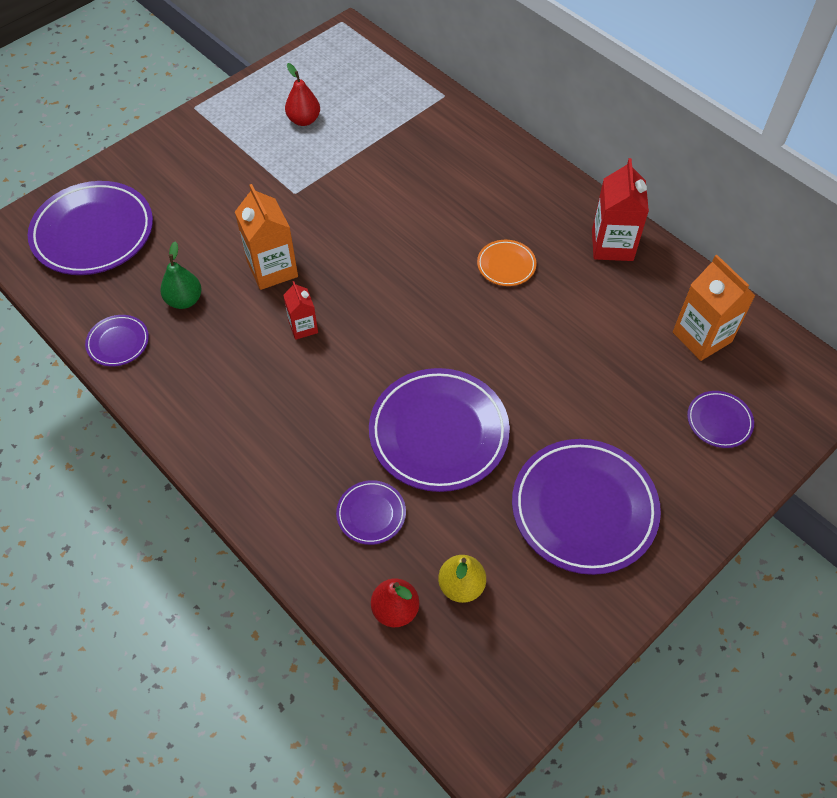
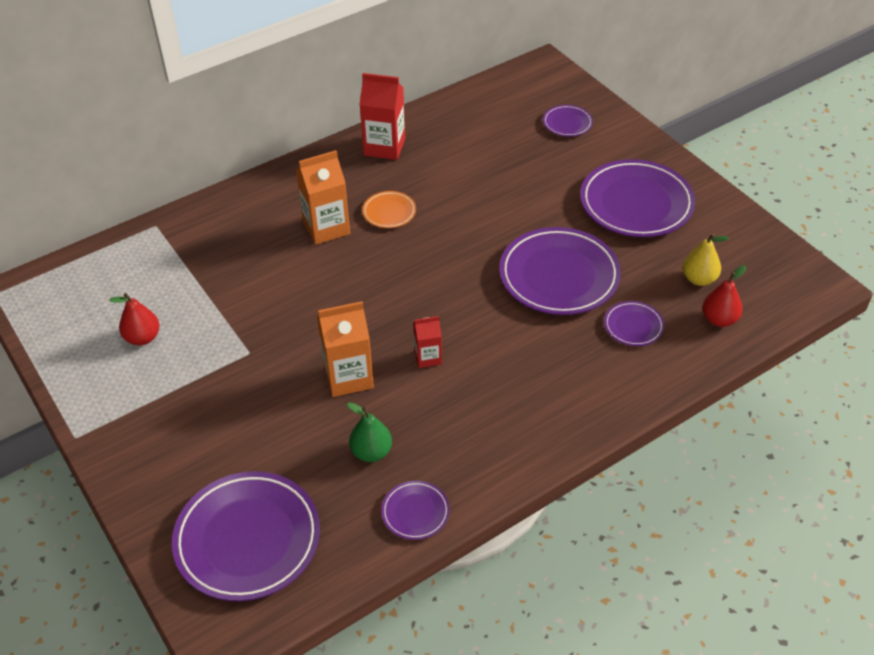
camera: 80 degrees left, 10 degrees down
(702, 337) = (490, 117): orange carton -> orange carton (326, 228)

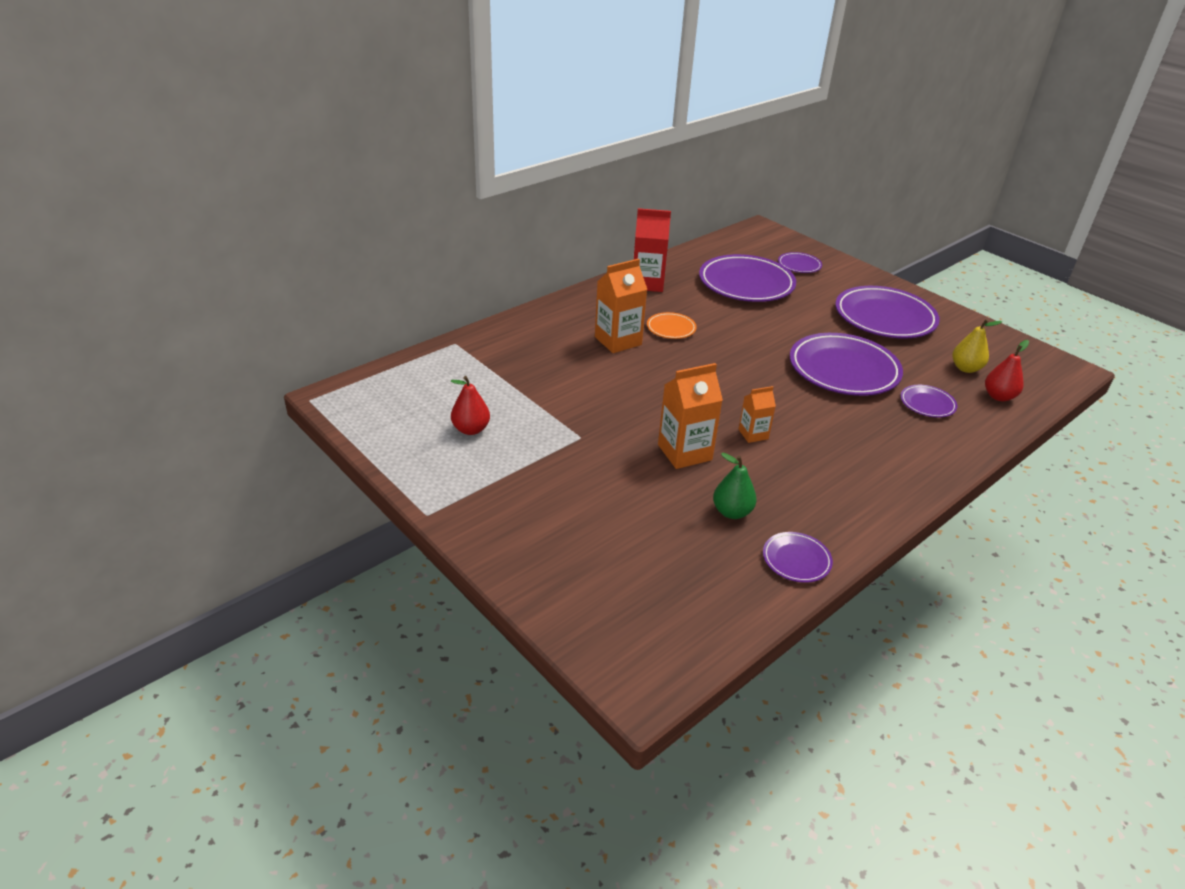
camera: 10 degrees left, 10 degrees down
(247, 539) = (637, 594): purple plate -> purple plate (746, 284)
(428, 357) = (753, 434): red carton -> orange carton

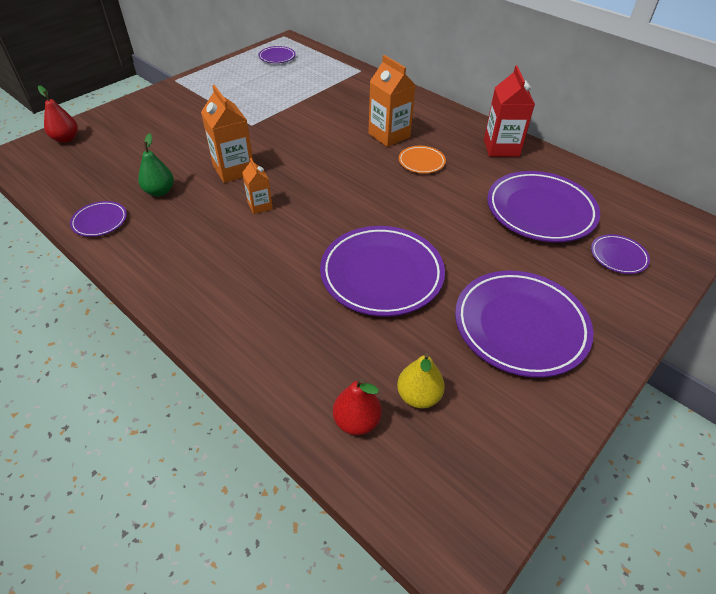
camera: 85 degrees right, 10 degrees up
(471, 429) = (258, 85): red pear -> red pear (66, 139)
(927, 404) = (327, 339): purple plate -> purple plate (277, 57)

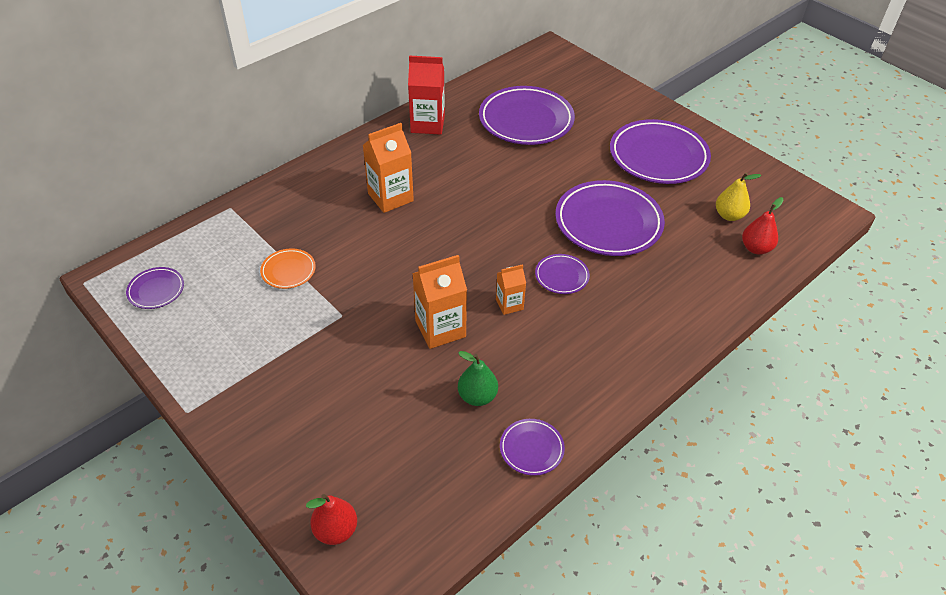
camera: 85 degrees left, 0 degrees up
(421, 162) = (444, 179): orange plate -> orange plate (288, 271)
(618, 256) = (582, 94): purple plate -> purple plate (561, 276)

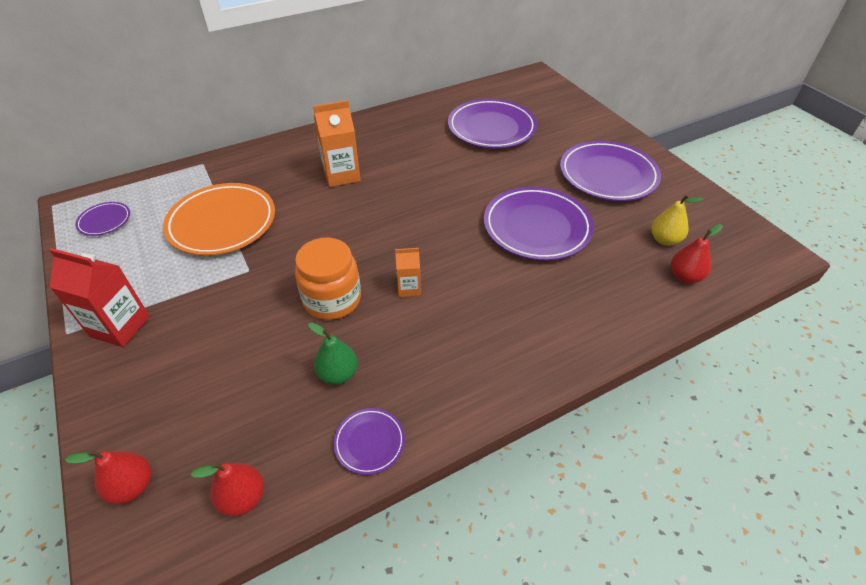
camera: 15 degrees right, 0 degrees up
(288, 271) = (222, 223): orange plate -> orange plate, size x2.11
(427, 124) = (402, 120): red carton -> red carton (120, 326)
(440, 329) = (332, 299): orange carton -> orange jar
(441, 517) = (243, 497): none -> red pear
(561, 276) = (471, 270): purple plate -> none

